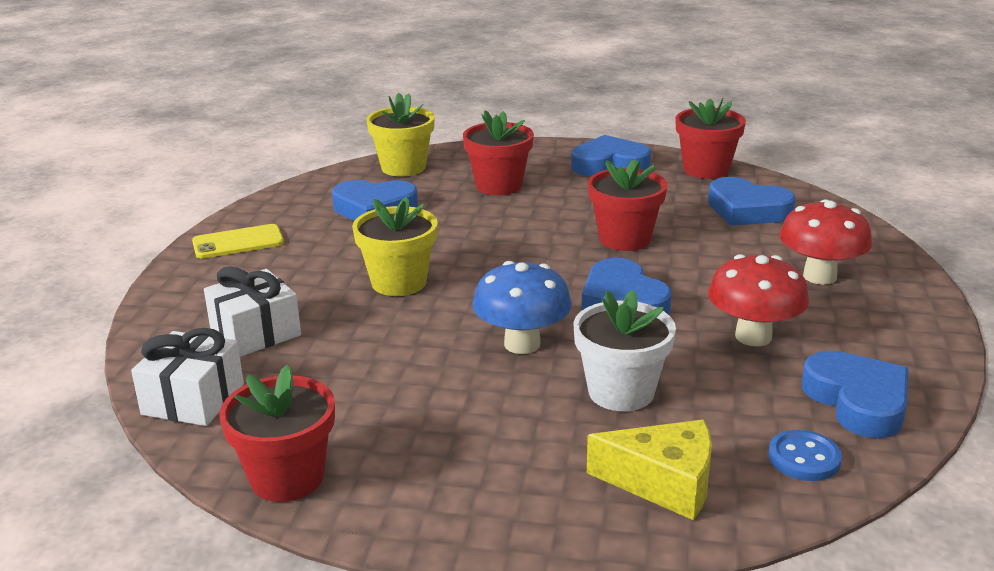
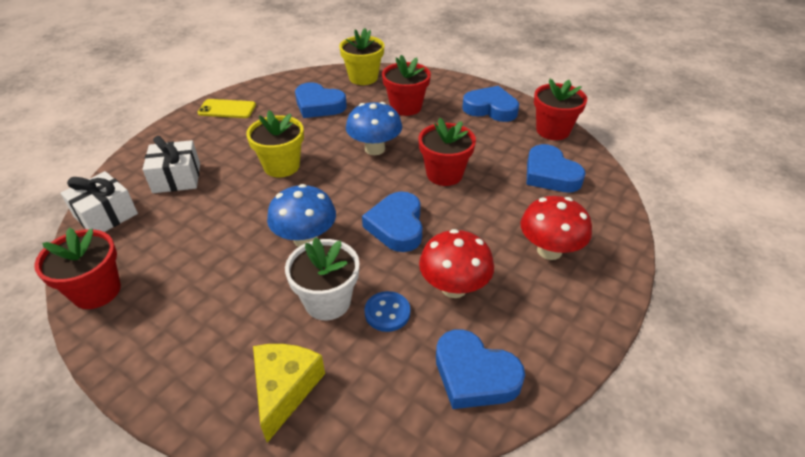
camera: 25 degrees right, 15 degrees up
(507, 236) = (375, 149): none -> blue mushroom
(664, 483) = (284, 389): yellow cheese -> yellow cheese turned 120 degrees counterclockwise
(804, 458) = (391, 410): blue button -> blue button (387, 312)
(858, 401) = (474, 375): blue heart -> blue heart turned 120 degrees clockwise

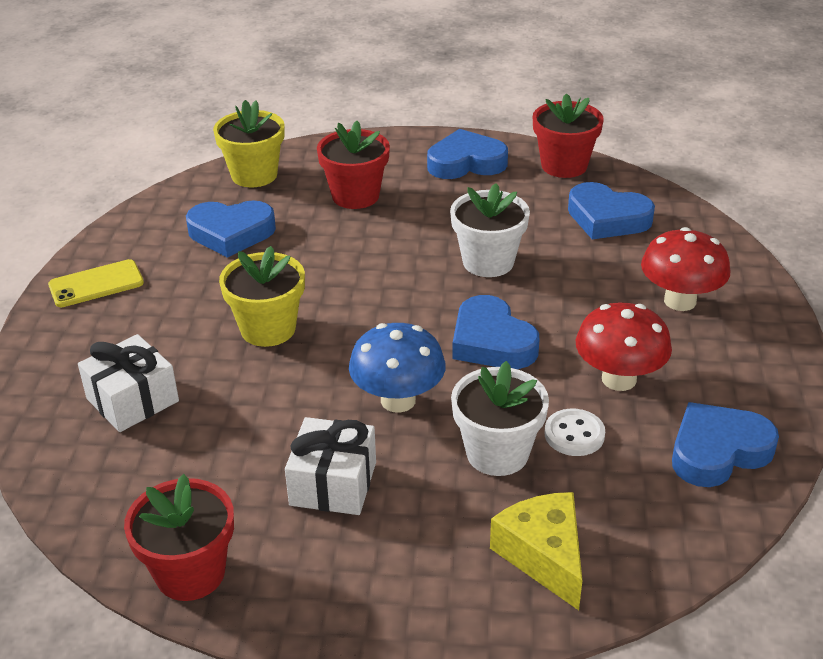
camera: 30 degrees left, 5 degrees down
(106, 215) = (83, 486): white gift -> white gift (333, 483)
(375, 149) = (370, 263): blue mushroom -> none
(387, 312) = (574, 434): blue button -> white button
(444, 174) = (488, 262): red flower pot -> white flower pot
(474, 375) = (718, 451): blue heart -> blue heart turned 150 degrees clockwise

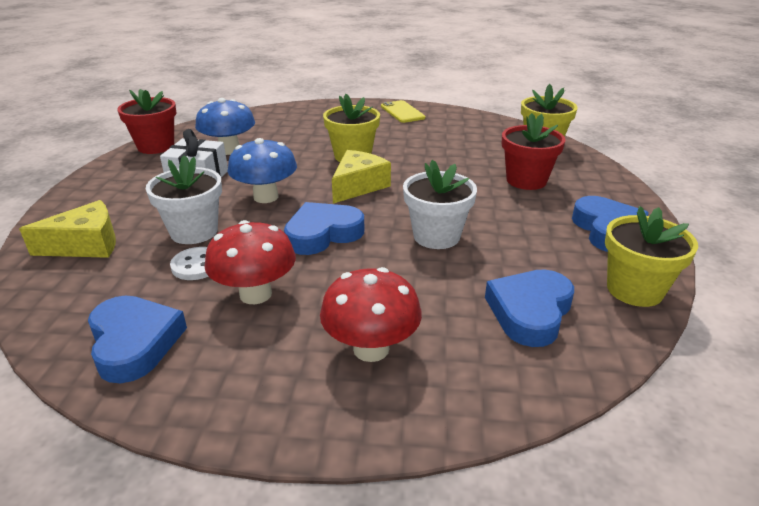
camera: 90 degrees right, 5 degrees down
(132, 400) = (294, 127): white gift -> none
(225, 466) = (229, 150): none -> blue mushroom
(231, 233) = (462, 141): blue heart -> none
(367, 320) = (358, 186): none -> yellow cheese
(564, 166) = (634, 290): red flower pot -> yellow flower pot

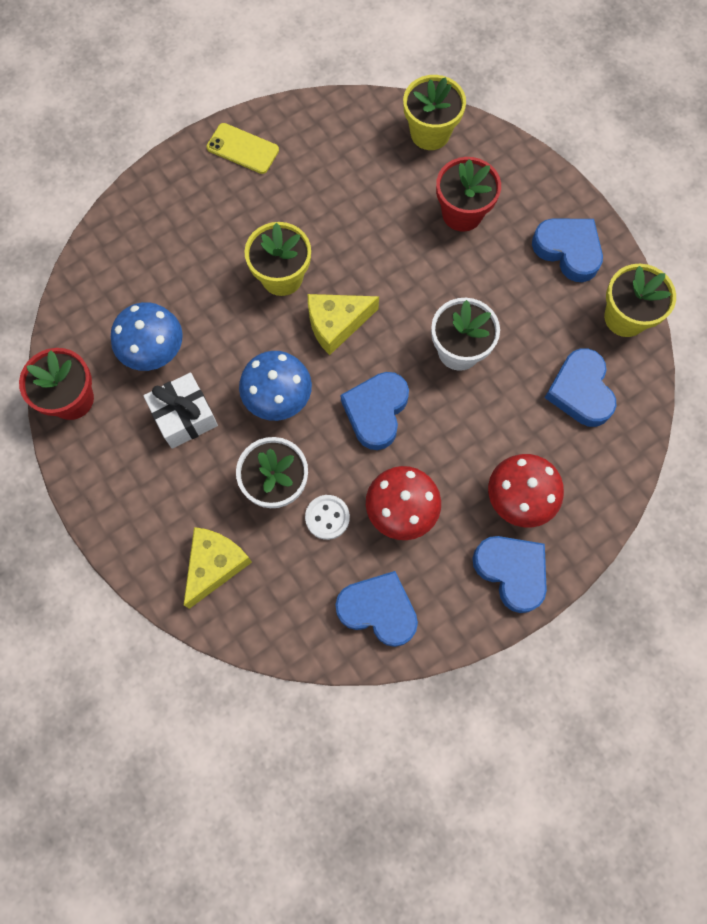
camera: 40 degrees left, 40 degrees up
(288, 399) = (511, 571): none -> blue heart
(358, 186) = (336, 324): yellow cheese -> yellow cheese turned 105 degrees counterclockwise

